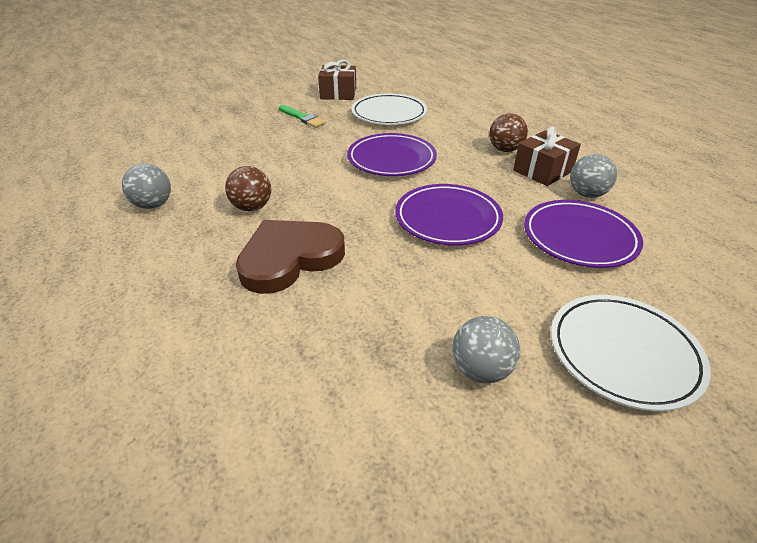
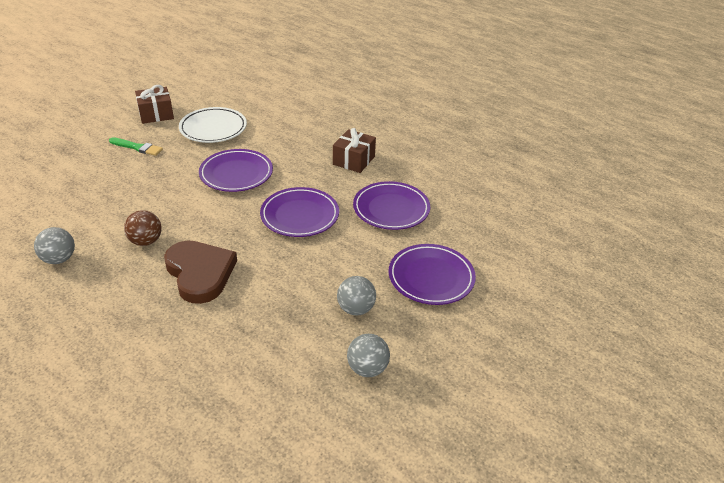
camera: 25 degrees left, 0 degrees up
(289, 258) = (200, 273): brown heart -> brown heart turned 120 degrees clockwise
(505, 150) = (321, 146): brown ball -> none
(587, 194) = (388, 174): grey ball -> grey ball (367, 368)
(623, 353) = (431, 277): white plate -> purple plate

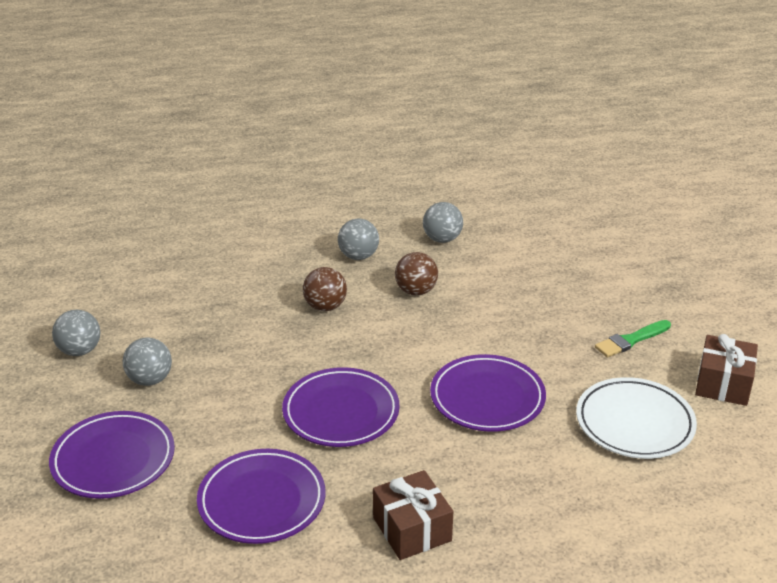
camera: 130 degrees right, 5 degrees down
(116, 290) = (358, 256): none -> grey ball
(200, 273) = (325, 307): brown heart -> brown ball

